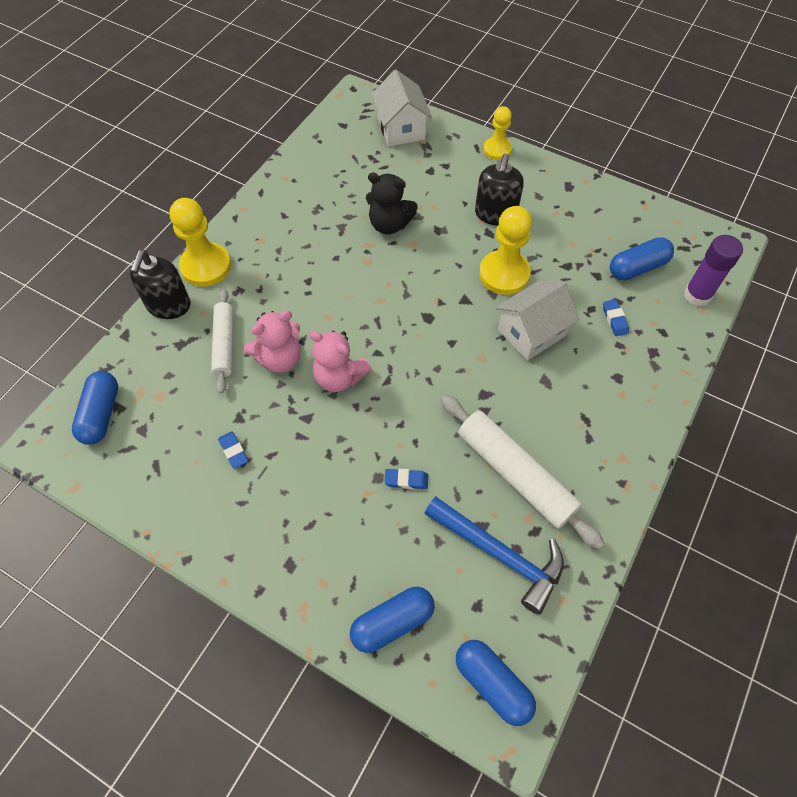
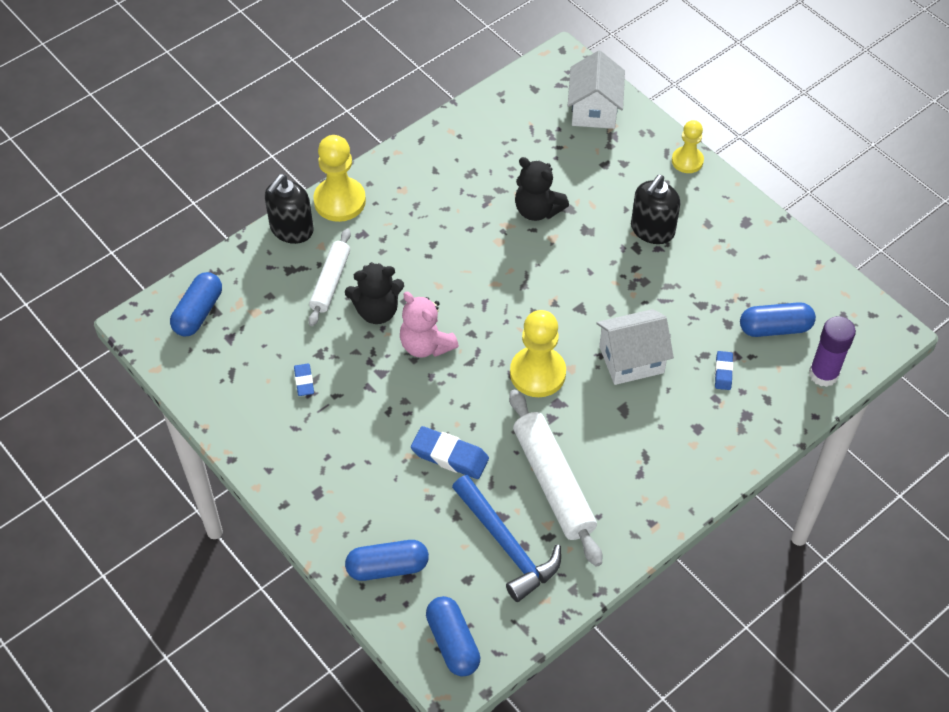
camera: 20 degrees right, 5 degrees down
(279, 358) = (377, 311): pink teddy bear -> black teddy bear
(406, 480) = (449, 456): blue eraser -> blue eraser, size x1.77
(504, 274) = (632, 294): yellow pawn -> yellow pawn (537, 373)

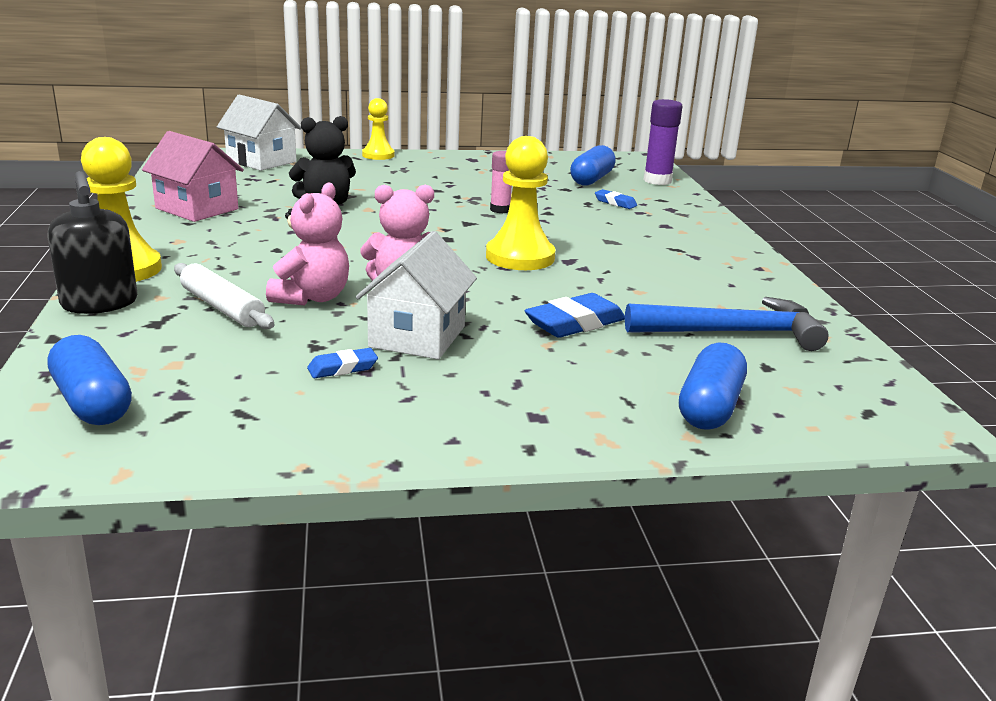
camera: 60 degrees left, 30 degrees down
(304, 381) = (342, 368): blue eraser -> blue eraser turned 45 degrees counterclockwise
(377, 311) = (312, 298): black teddy bear -> pink teddy bear
(453, 642) = (861, 403): blue capsule -> none
(462, 155) = (197, 209): none -> pink house
(553, 483) = (669, 289): white rolling pin -> none
(628, 311) = (500, 210): none -> pink glue stick
(631, 359) = (557, 223): white house -> white house (417, 337)
(652, 230) = (427, 181): black soap dispenser -> none

